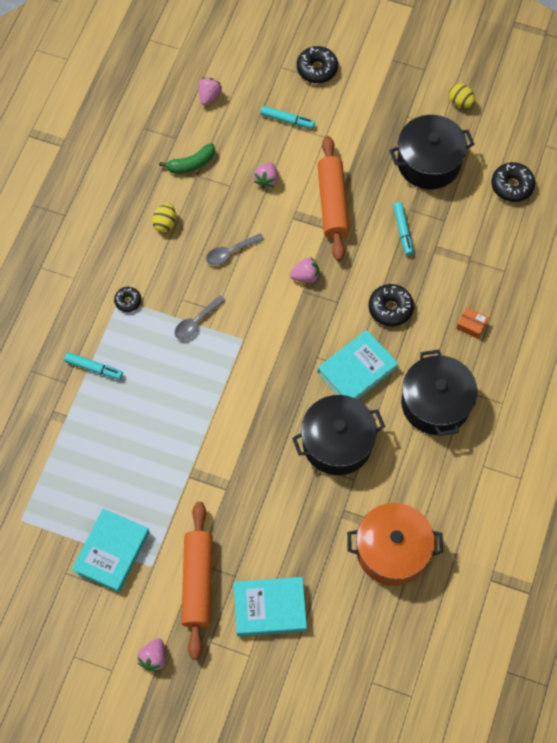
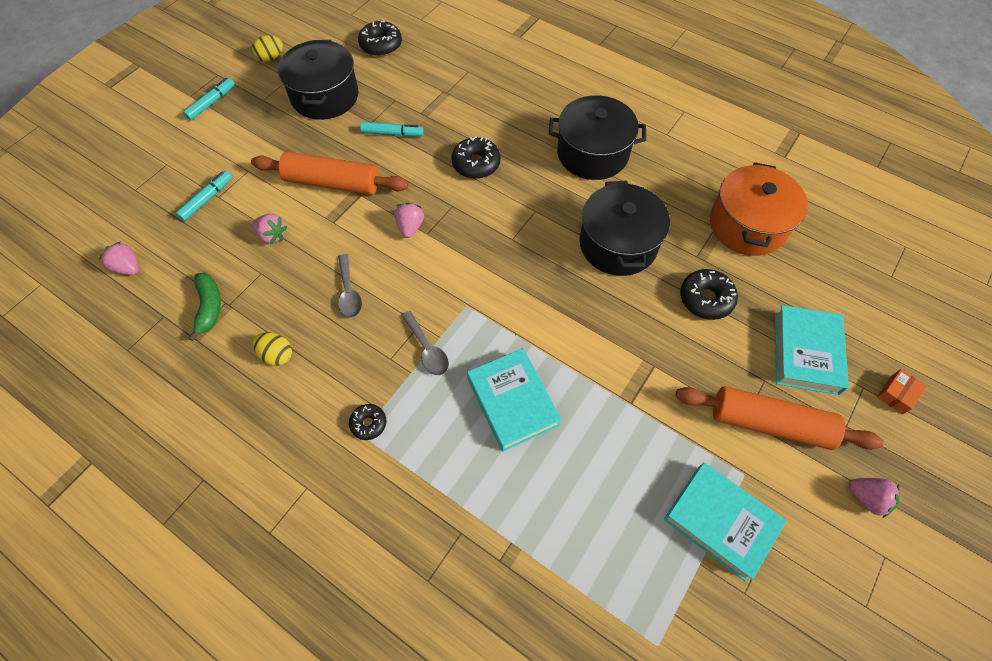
camera: 75 degrees left, 5 degrees down
(94, 368) = (451, 489): turquoise marker -> turquoise marker (211, 103)
(317, 69) = (159, 158): black donut -> black donut (705, 299)
(357, 370) = (538, 207): turquoise book -> turquoise book (512, 402)
(471, 325) = (517, 107): orange box -> orange box (896, 394)

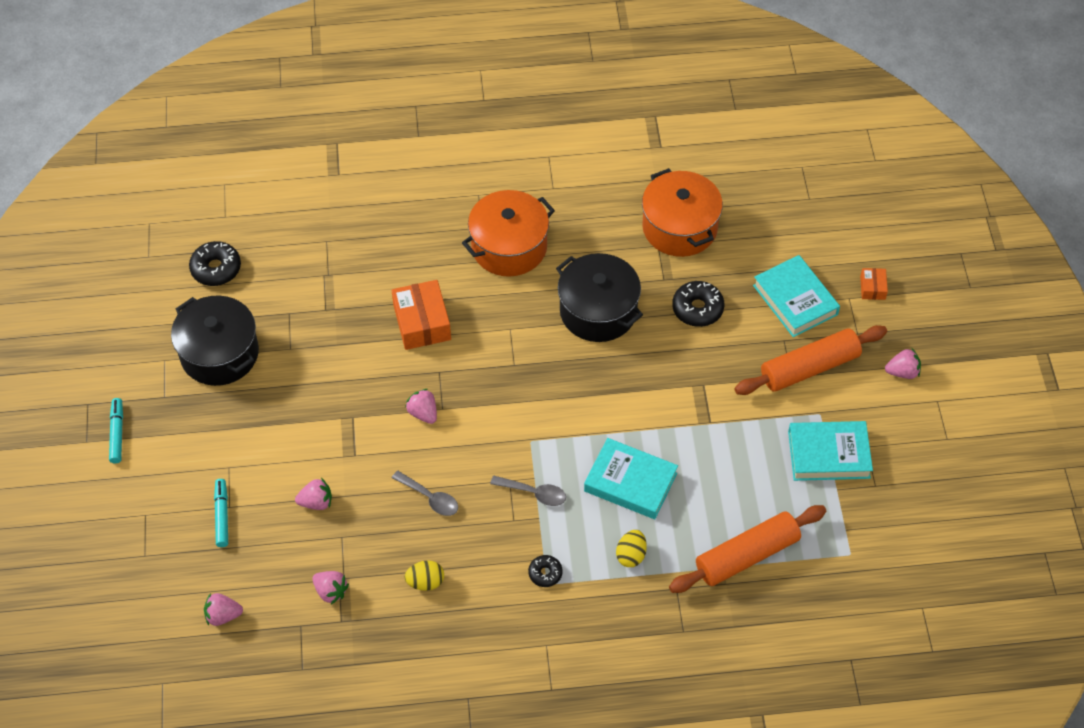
camera: 40 degrees left, 5 degrees down
(209, 307) = (331, 591): green banana -> pink strawberry
(271, 58) = (122, 353): yellow egg -> yellow egg (631, 555)
(332, 183) = (317, 424): orange rolling pin -> orange rolling pin (747, 556)
(392, 133) = (321, 345): turquoise marker -> none
(476, 164) = (422, 322): black donut -> orange box
(592, 153) = (509, 247): black pot -> orange pot

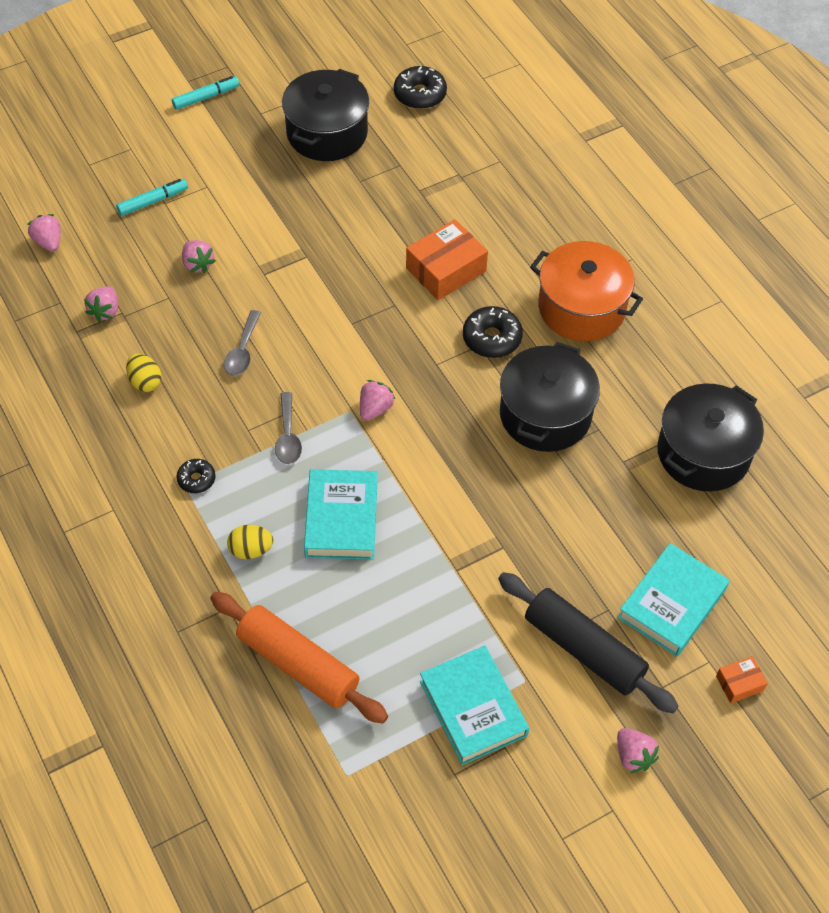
camera: 65 degrees right, 0 degrees up
(423, 413) = (338, 310): pink strawberry -> pink strawberry (375, 409)
(679, 227) = (703, 453): orange pot -> black pot
(697, 309) = (602, 507): black donut -> black donut (492, 338)
(809, 368) = (583, 649): orange rolling pin -> black rolling pin

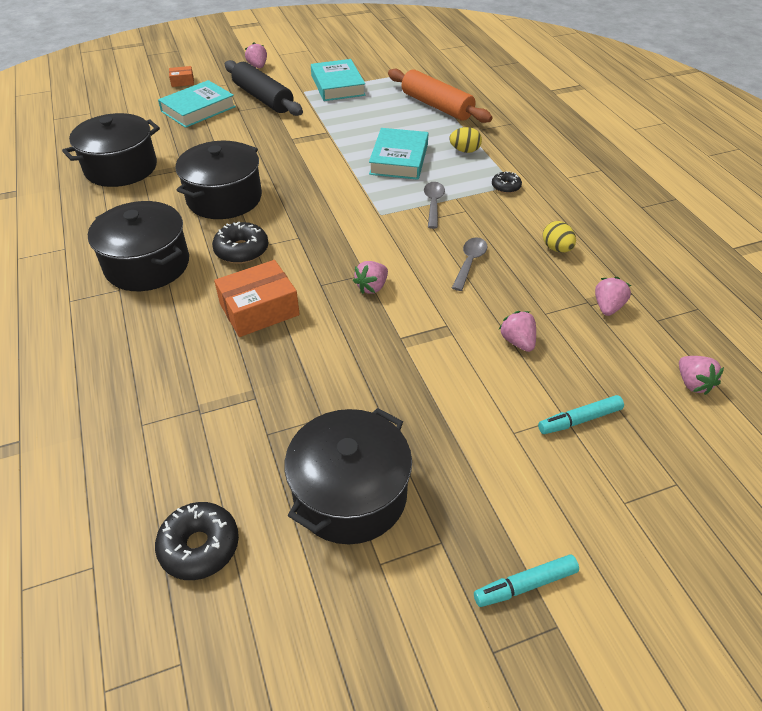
camera: 170 degrees left, 10 degrees down
(375, 409) = (359, 213): pink strawberry -> pink strawberry (372, 287)
(581, 308) = (147, 265): orange pot -> black pot

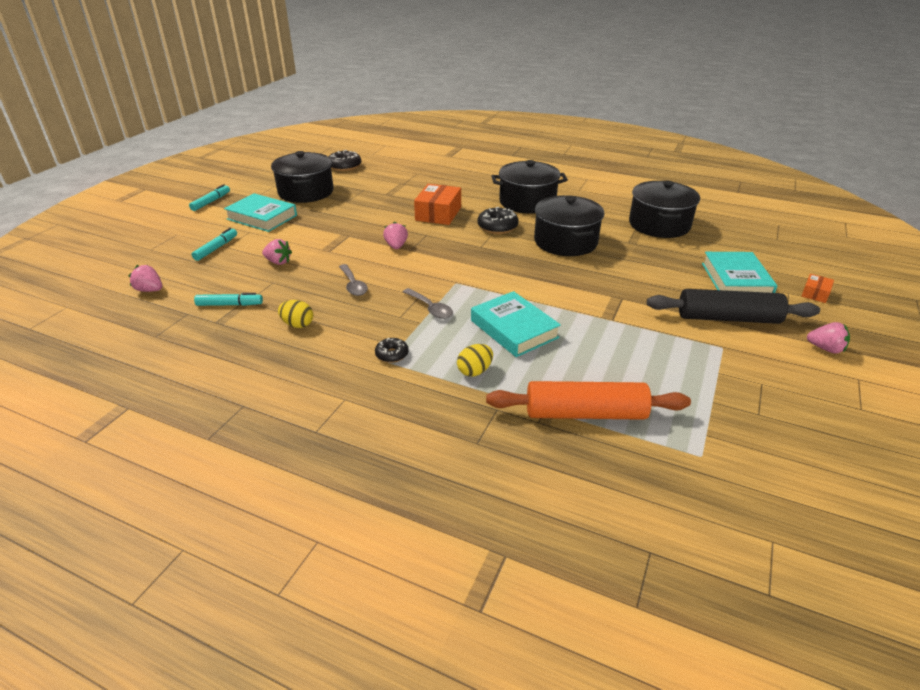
camera: 135 degrees right, 10 degrees down
(337, 85) = (717, 375): turquoise book -> turquoise book (262, 217)
(607, 307) = (230, 304): pink strawberry -> turquoise marker

